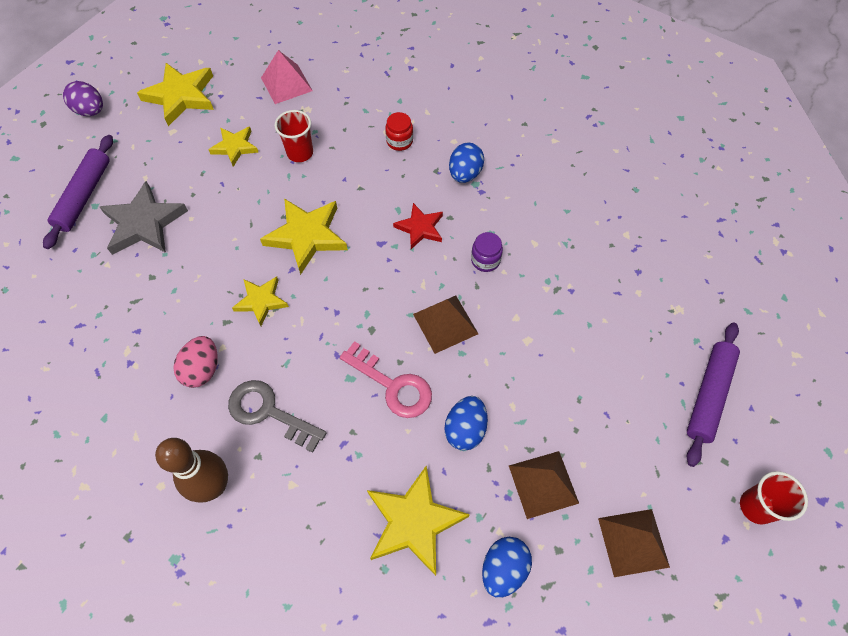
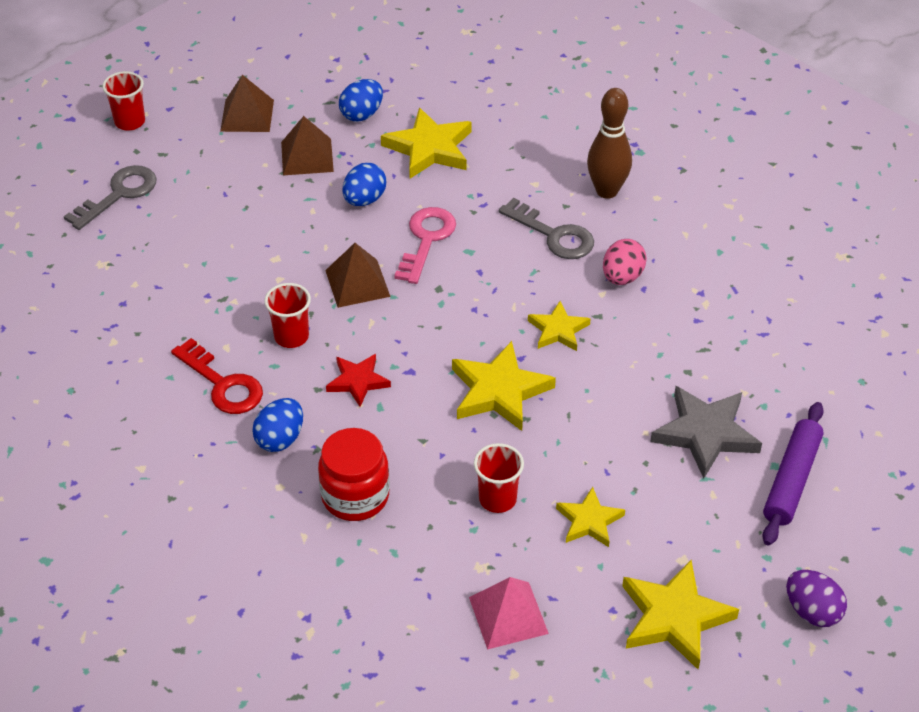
camera: 170 degrees left, 15 degrees down
(393, 385) = (426, 240): pink key -> pink key turned 60 degrees clockwise
(399, 141) = (355, 496): red jar -> red jar, size x1.79
(485, 260) = (291, 336): purple jar -> red cup
(524, 210) = (223, 384): none -> red key
(709, 395) = (119, 194): purple rolling pin -> grey key

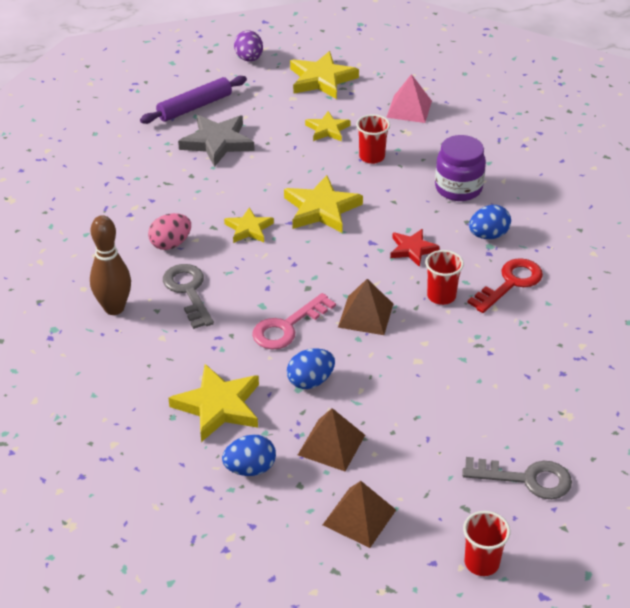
camera: 150 degrees left, 5 degrees down
(119, 194) = (526, 479): grey key -> grey key turned 150 degrees counterclockwise
(223, 384) = (510, 283): red key -> red key turned 60 degrees clockwise
(355, 496) = (458, 188): red jar -> purple jar

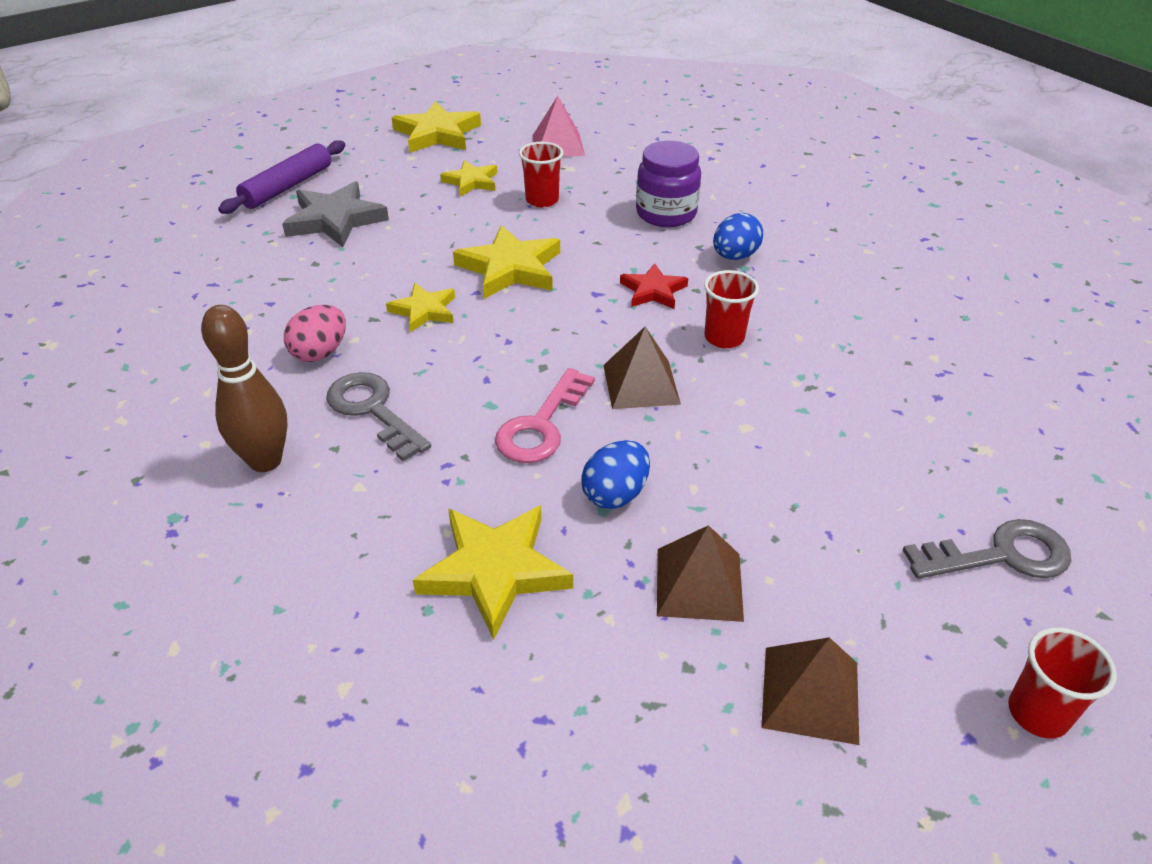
camera: 20 degrees left, 0 degrees up
(249, 59) = (337, 127): purple egg -> none
(250, 469) = (595, 663): blue egg -> none
(510, 283) = (798, 304): red key -> none

